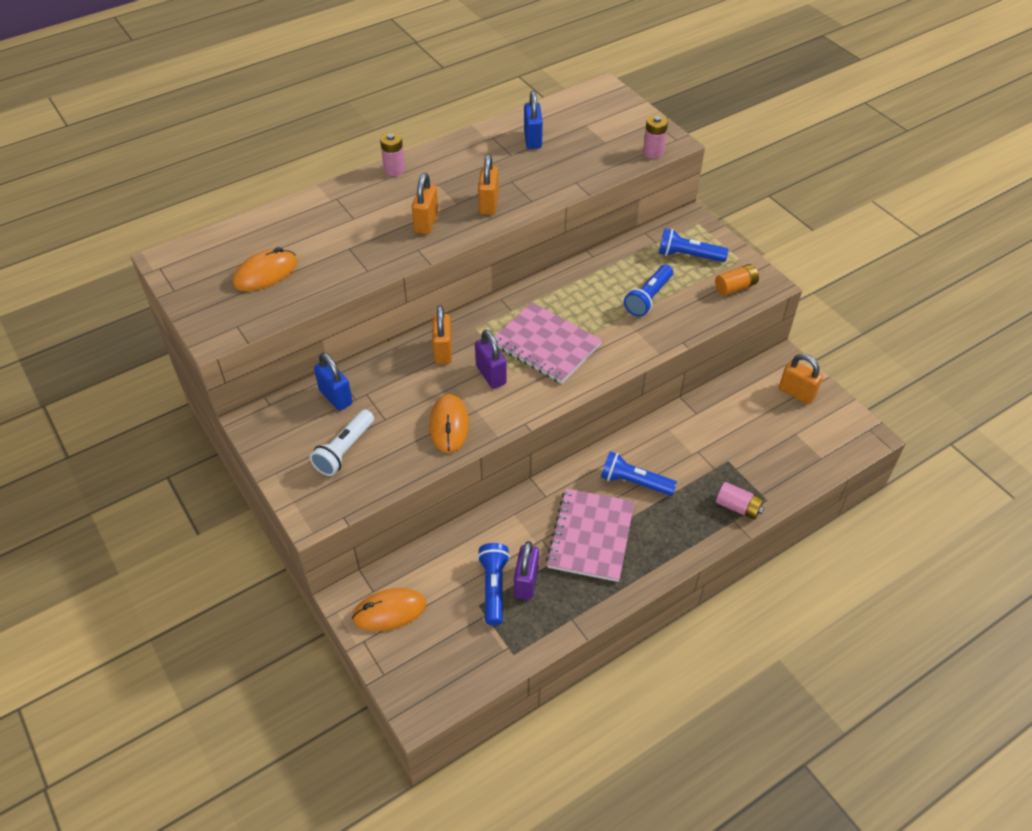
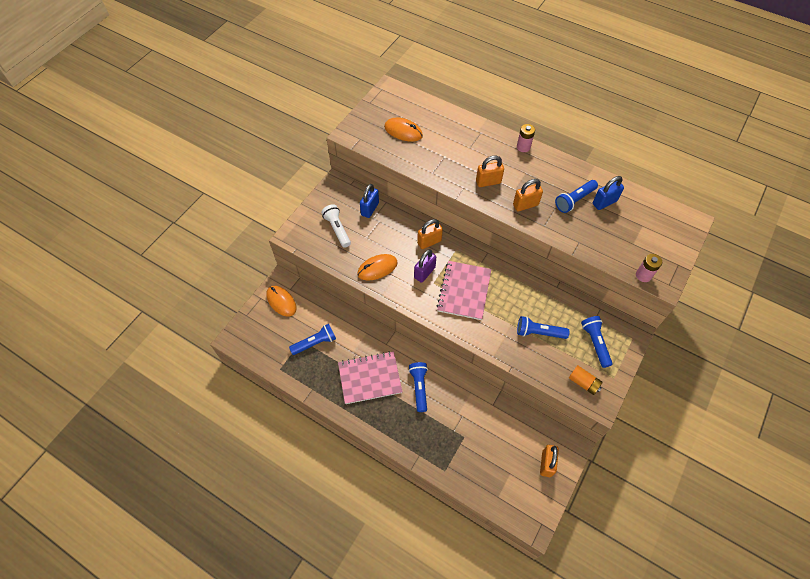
camera: 65 degrees right, 10 degrees up
(344, 450) = (337, 229): white flashlight -> white flashlight turned 60 degrees clockwise
(512, 161) = (574, 200): none -> blue flashlight
(526, 582) = (325, 357): purple padlock -> none
(738, 507) = (430, 454): pink battery -> none

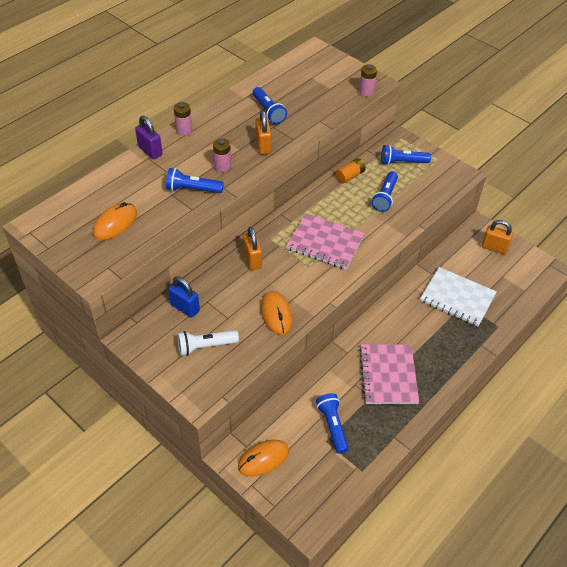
camera: 80 degrees left, 10 degrees down
(419, 387) = (405, 331): blue flashlight -> blue flashlight (193, 189)
(424, 273) = (293, 271): purple padlock -> purple padlock (150, 151)
(469, 430) = (457, 298): none -> white notebook
(488, 182) = (222, 166): orange padlock -> pink battery
(583, 382) = (441, 180): orange battery -> orange battery (350, 176)
(604, 202) = (277, 93): blue padlock -> none

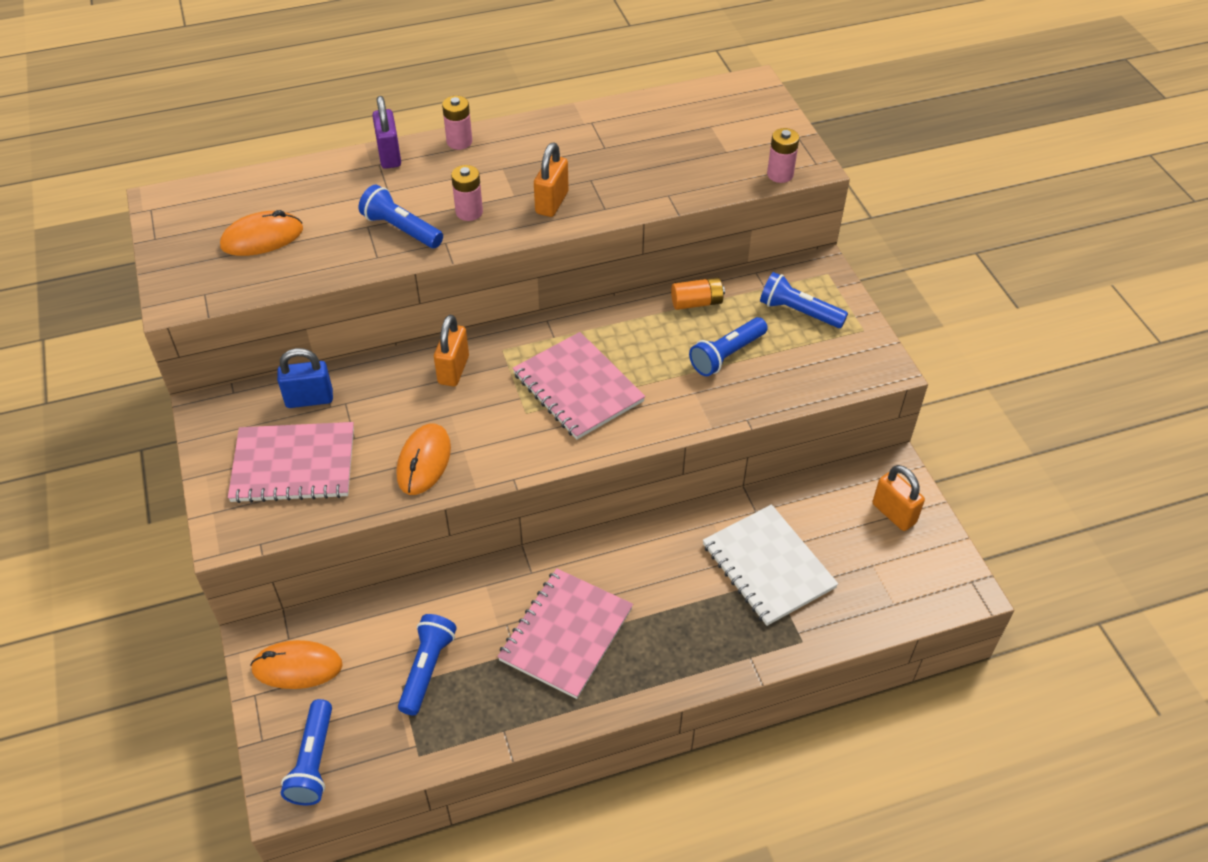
camera: 30 degrees right, 0 degrees up
(185, 308) = (309, 399): blue padlock -> blue padlock turned 75 degrees counterclockwise
(206, 346) = (293, 464): white flashlight -> pink notebook
(268, 111) = (602, 155): blue flashlight -> blue flashlight (313, 761)

